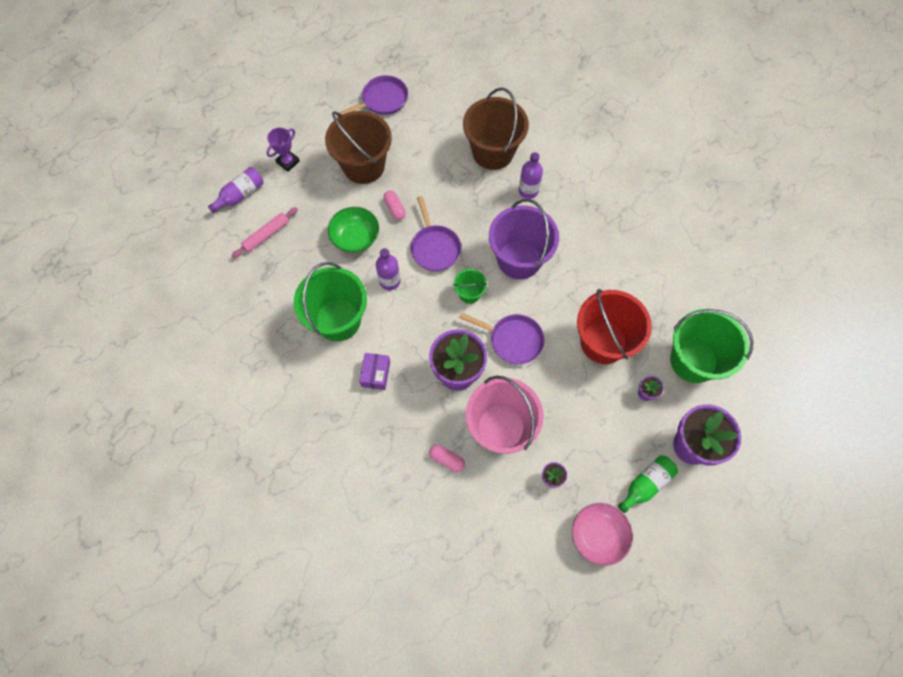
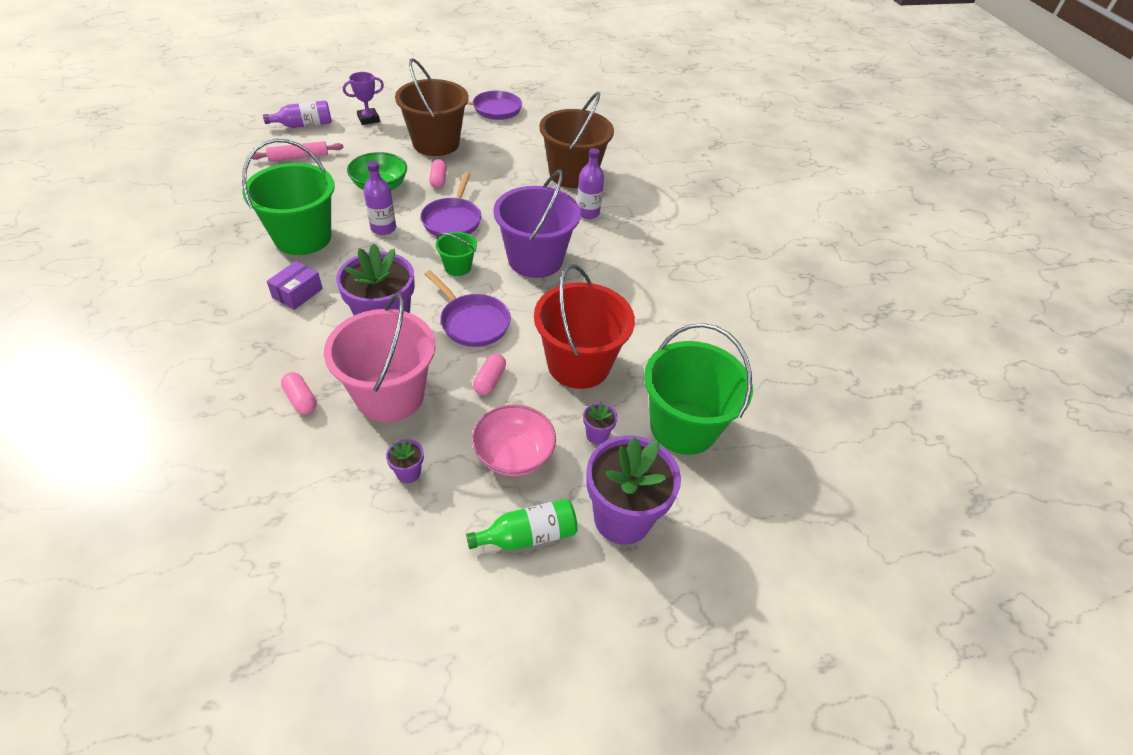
camera: 20 degrees right, 20 degrees down
(555, 384) = (489, 380): none -> pink capsule
(598, 535) = (418, 567): pink bowl -> pink bowl (514, 455)

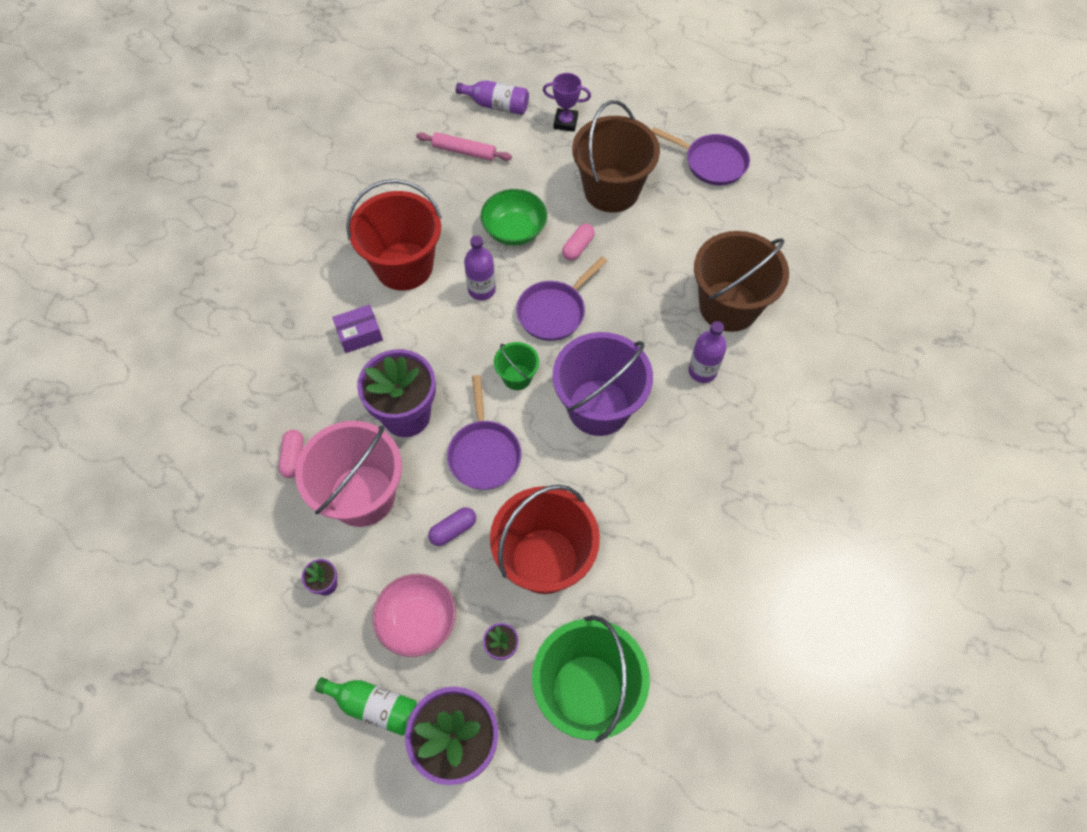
camera: 40 degrees right, 15 degrees up
(303, 237) = (404, 266): green bucket -> red bucket
(489, 380) = (453, 529): pink capsule -> purple capsule

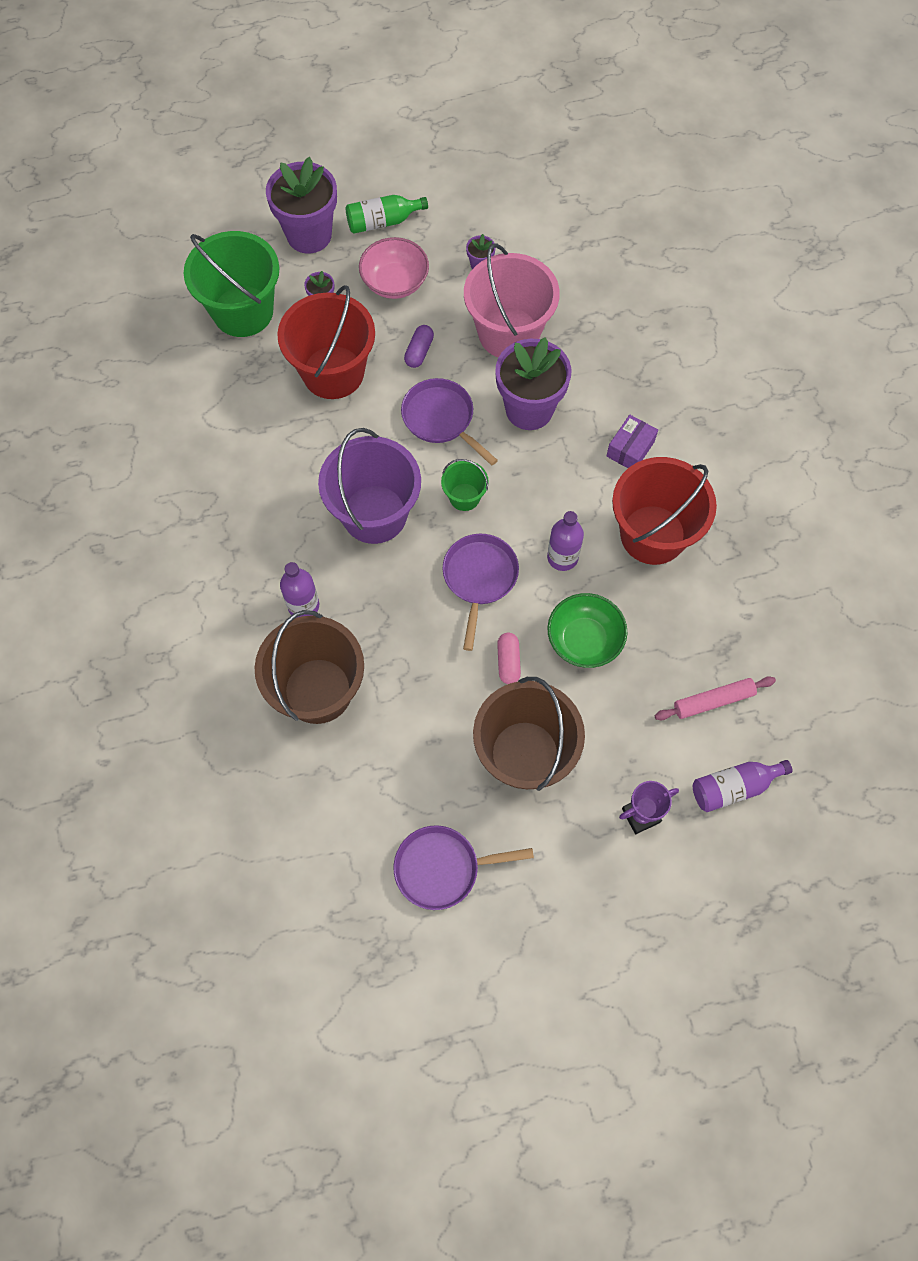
camera: 145 degrees right, 5 degrees up
(293, 457) = (586, 326): pink capsule -> none

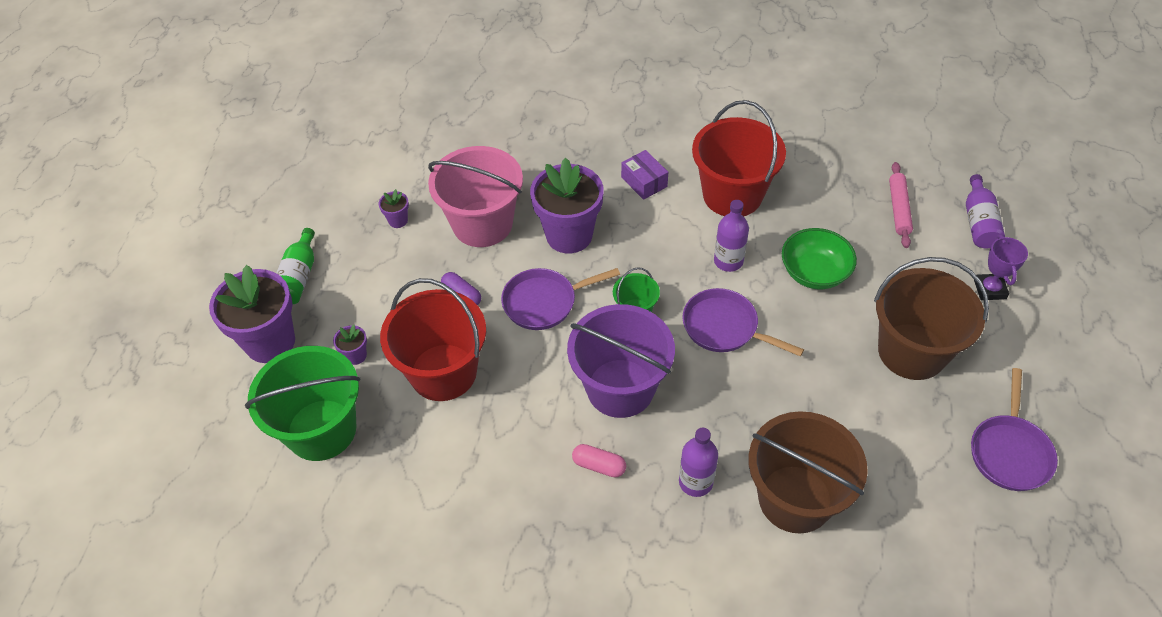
camera: 65 degrees left, 15 degrees down
(395, 282) = (373, 289): pink bowl -> none
(508, 662) = (816, 333): pink capsule -> pink capsule (599, 465)

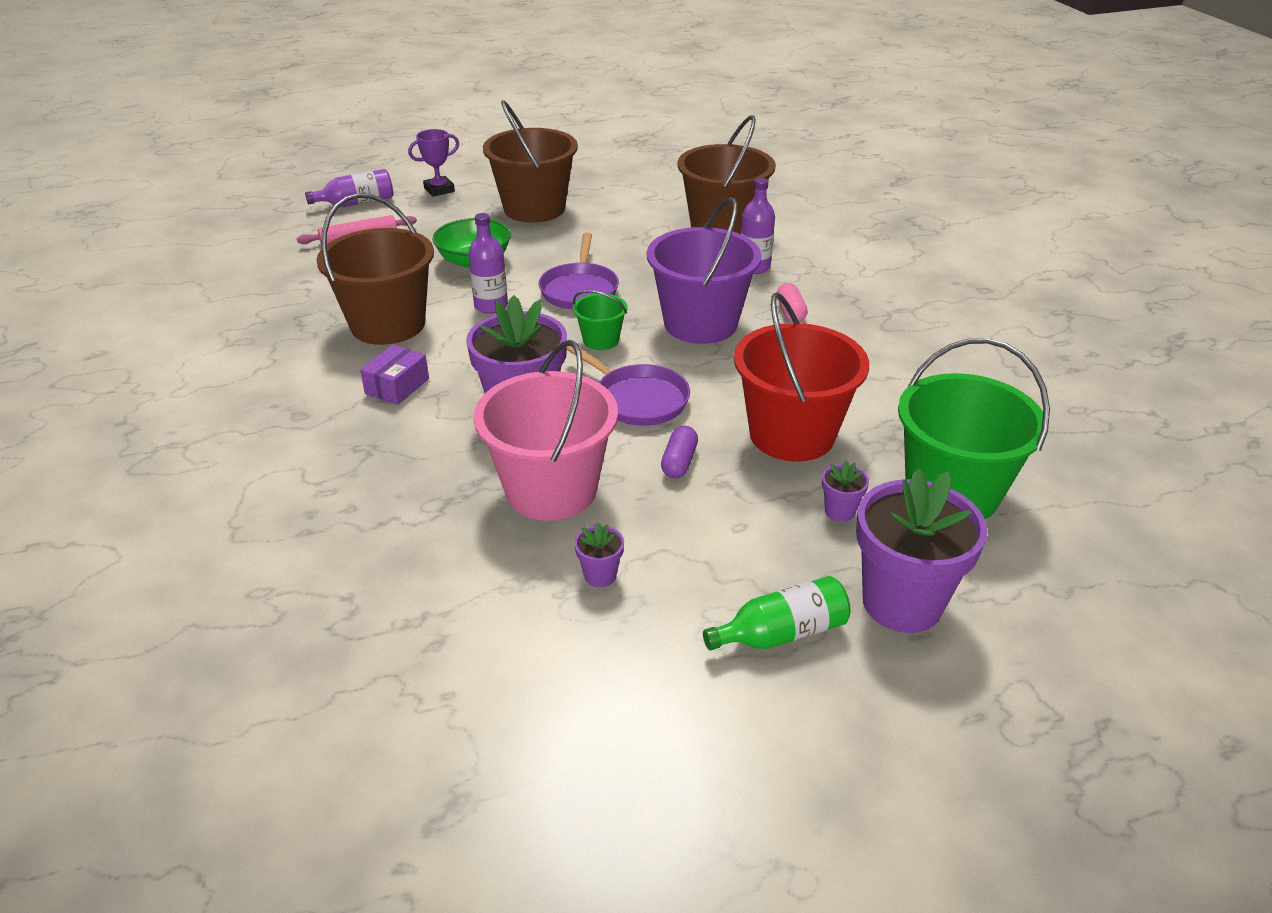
camera: 120 degrees left, 15 degrees down
(732, 195) = (388, 325): red bucket -> brown bucket
(1009, 451) = (598, 166): purple pan -> none

